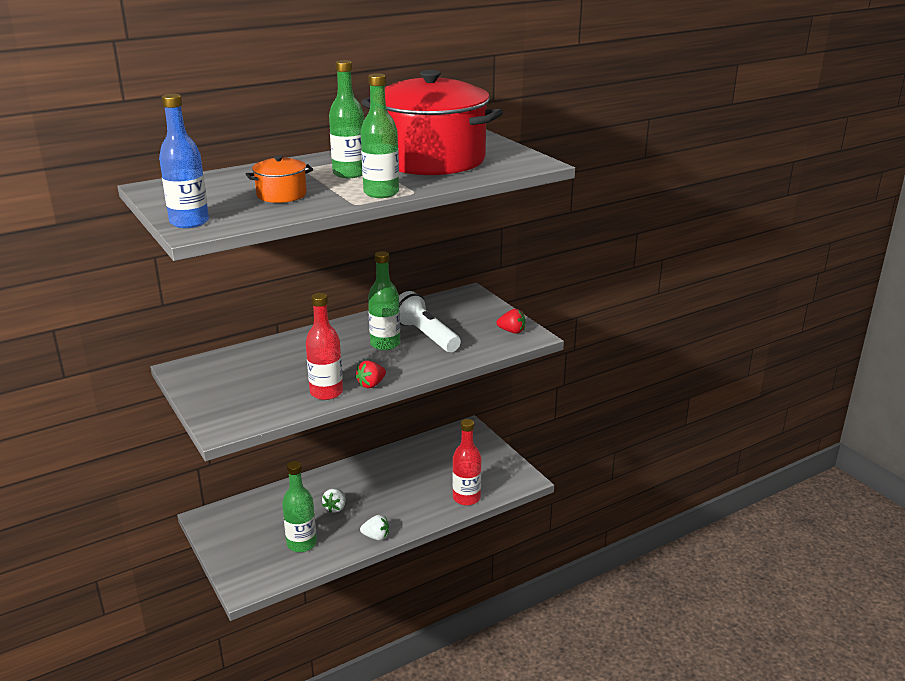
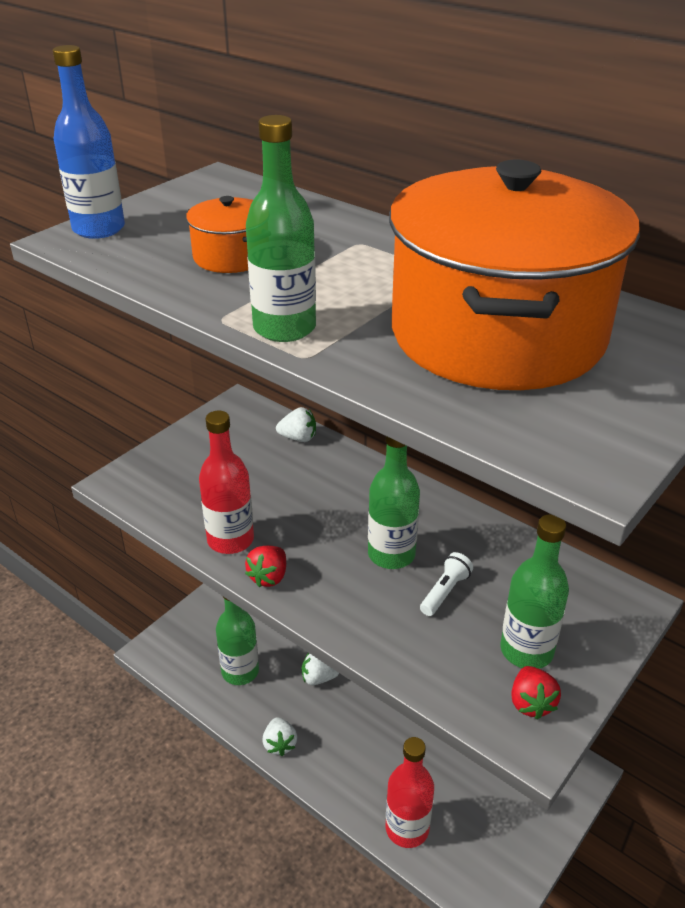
camera: 70 degrees right, 10 degrees up
(246, 353) = (298, 438): none -> white strawberry
(349, 174) = (361, 281): green bottle -> green bottle (526, 650)
(371, 384) = (269, 577): red strawberry -> red strawberry turned 90 degrees counterclockwise
(426, 335) = (445, 592): white flashlight -> white flashlight, size x0.49
(431, 160) = (497, 335): red pot -> orange pot

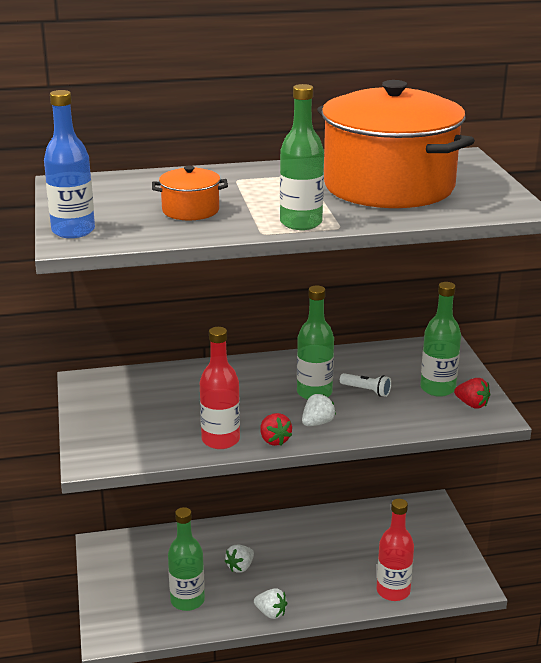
camera: 50 degrees left, 10 degrees down
(298, 438) = (159, 375): white strawberry -> white strawberry (317, 423)
(445, 592) = (366, 390): white flashlight -> white flashlight turned 135 degrees clockwise

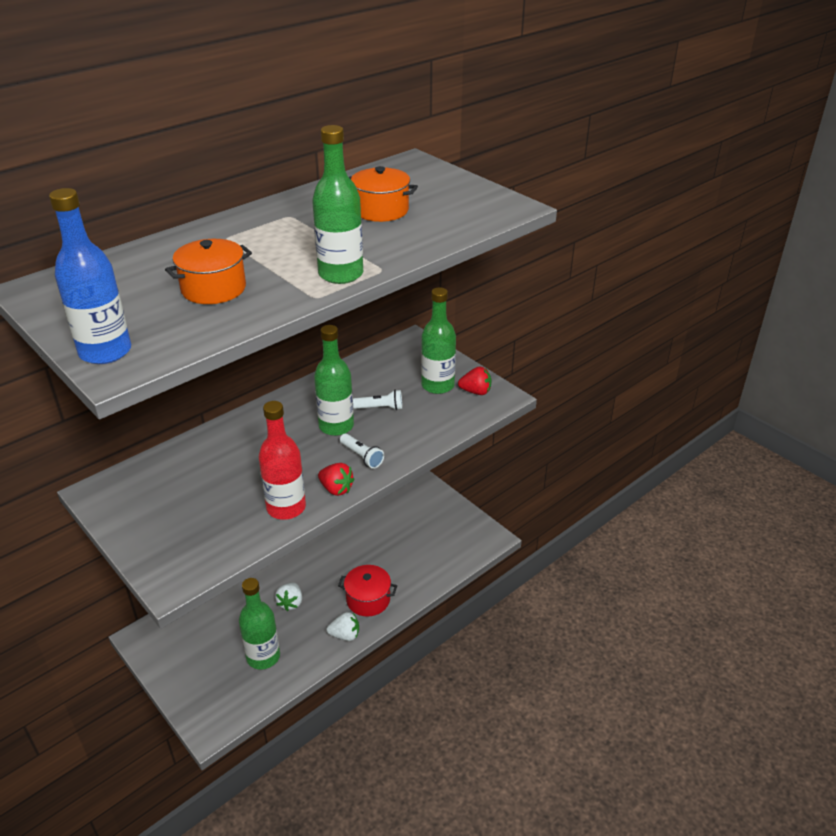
camera: 30 degrees left, 10 degrees up
(312, 592) = (368, 599): none -> red pot
(317, 423) = (361, 456): white strawberry -> white flashlight
(388, 186) = (381, 210): orange pot -> orange pot, size x0.41
(393, 591) = (432, 570): red bottle -> none

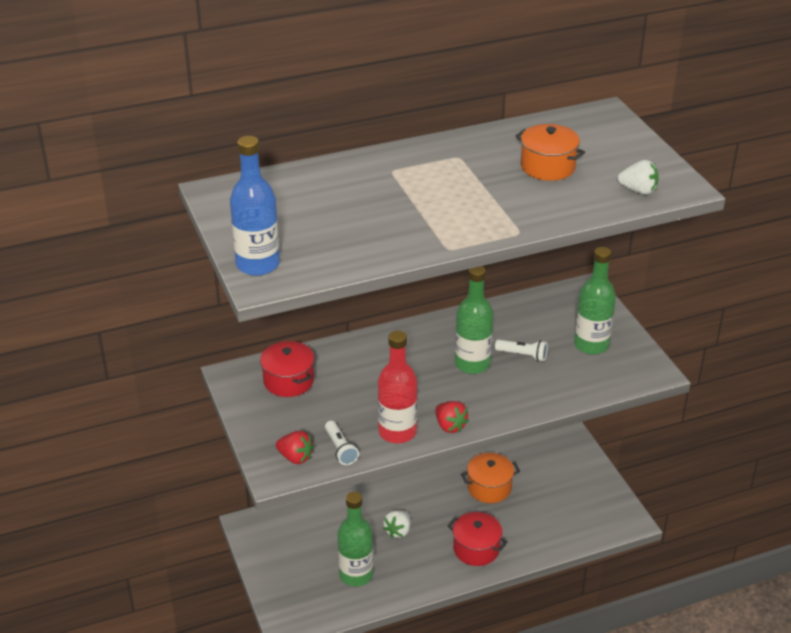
camera: 20 degrees right, 0 degrees up
(157, 484) = (288, 381): none -> red pot
(213, 289) = (364, 222): orange pot -> orange pot (489, 488)
(341, 274) = (480, 230): green bottle -> none
(345, 635) = (441, 577): white strawberry -> white strawberry (638, 191)
(361, 456) = (486, 400): white flashlight -> white flashlight (340, 449)
(476, 392) = (628, 360): red strawberry -> red strawberry (295, 457)

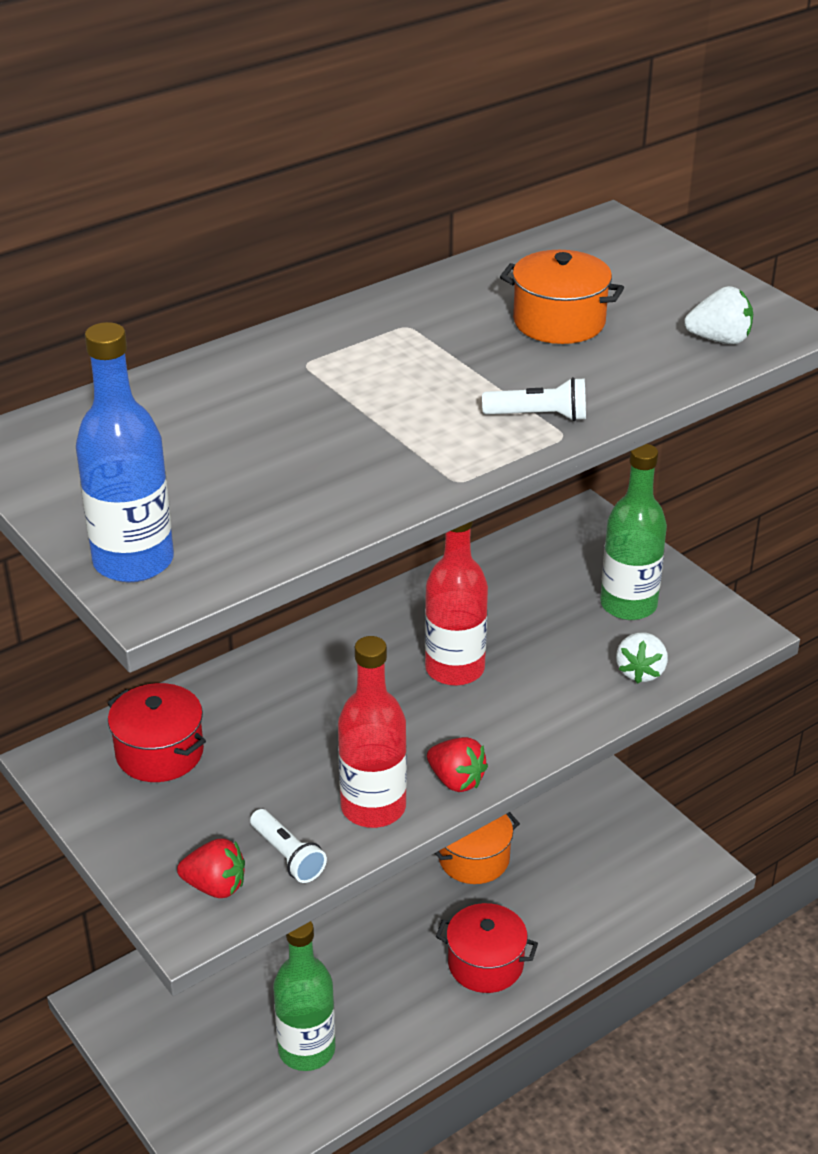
camera: 15 degrees left, 0 degrees up
(398, 531) = (352, 960): white strawberry -> white strawberry (640, 672)
(472, 364) = (454, 669): green bottle -> red bottle
(523, 355) = (529, 640): white flashlight -> white flashlight (539, 416)

